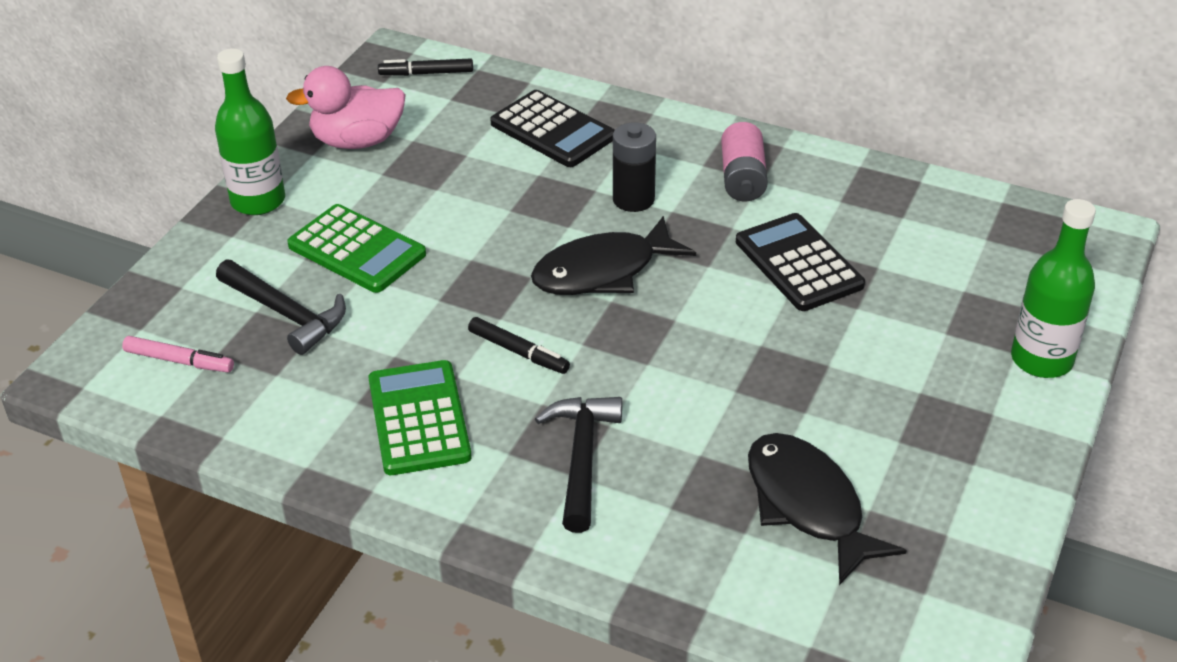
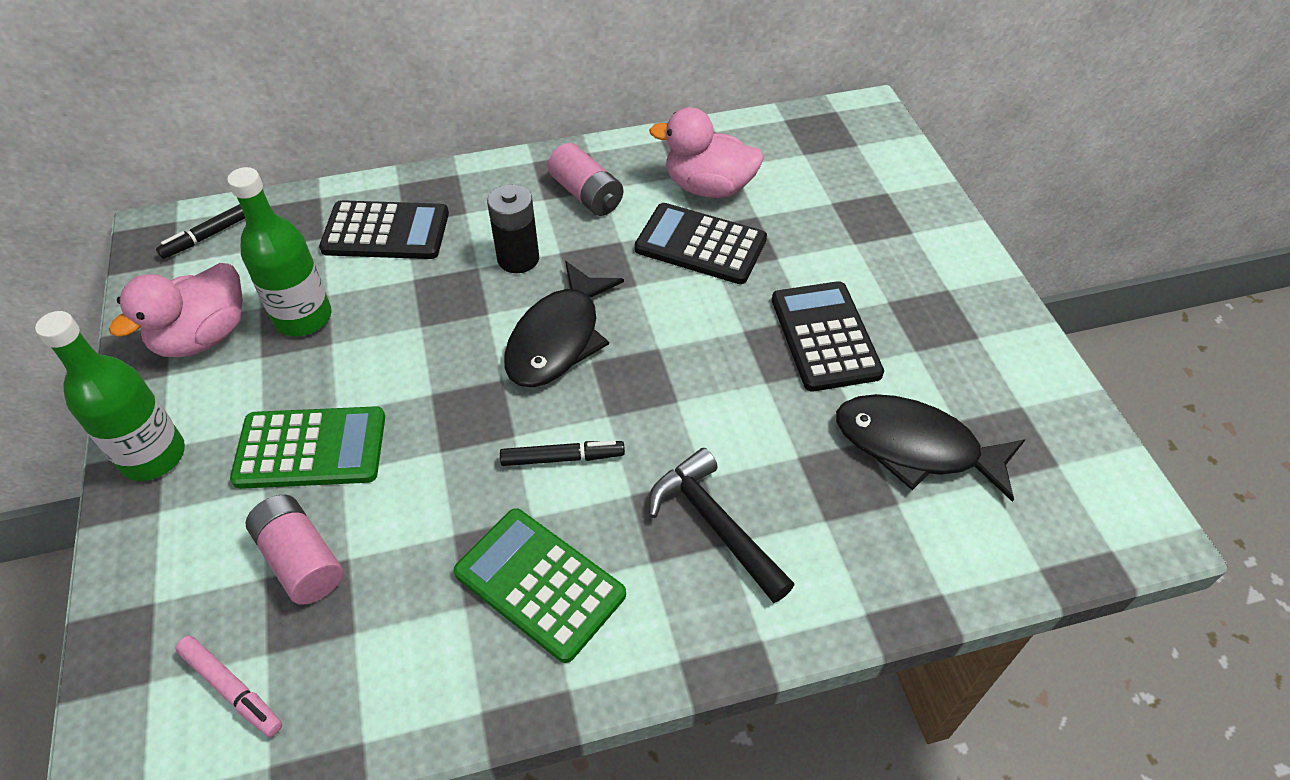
camera: 40 degrees left, 10 degrees up
(179, 361) = (231, 689): pink marker -> pink marker turned 60 degrees clockwise
(286, 313) = (301, 560): black hammer -> pink battery
(827, 386) = (825, 336): none -> black calculator
(859, 223) = (708, 187): none -> pink duck
(1041, 360) = (933, 228): green bottle -> green bottle (303, 317)

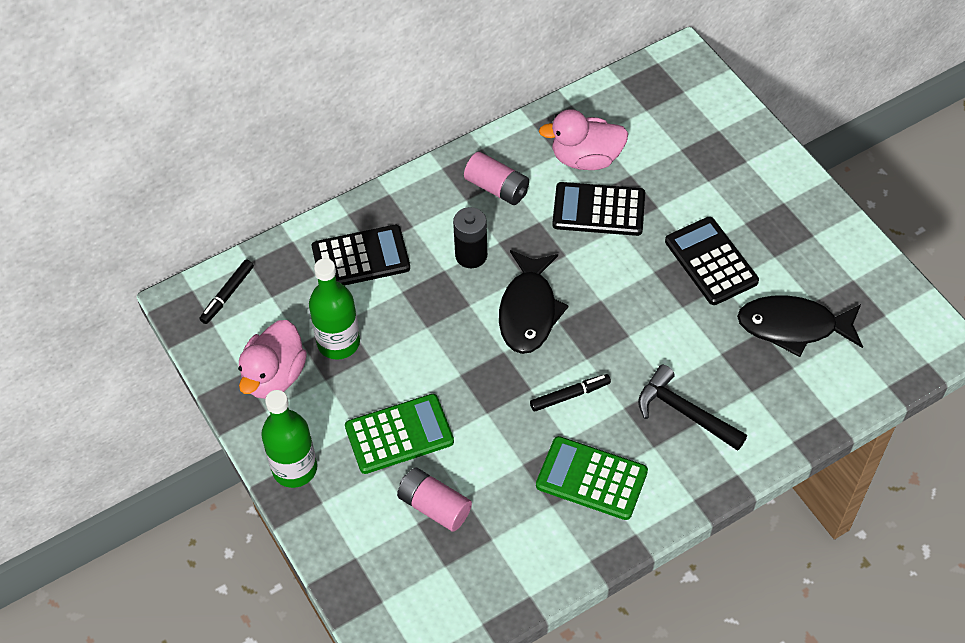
camera: 15 degrees left, 5 degrees up
(231, 689) = (436, 591): pink marker -> none

